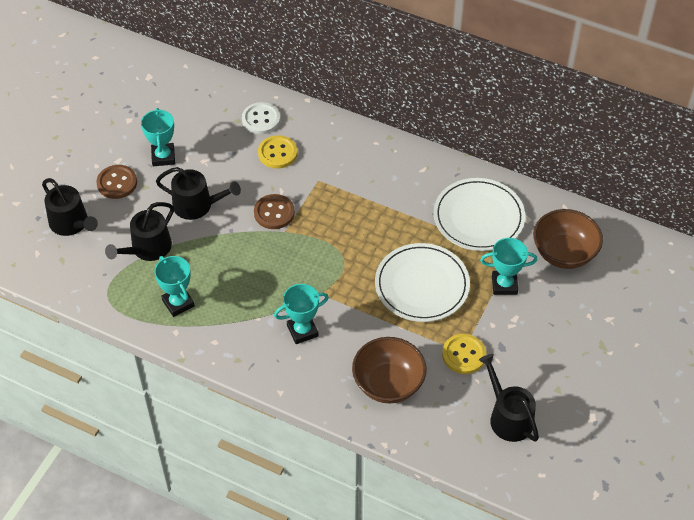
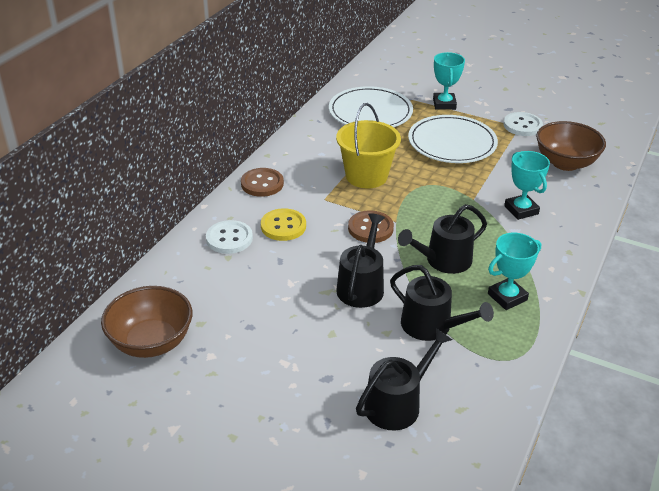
camera: 90 degrees left, 15 degrees down
(117, 183) = (325, 361): brown button -> brown button (262, 184)
(163, 157) = (282, 318): turquoise trophy -> none
(356, 211) = (366, 176): none -> yellow bucket
(464, 355) = (522, 125): yellow button -> white button
(508, 417) = (576, 109): black watering can -> black watering can (443, 260)
(564, 253) = (407, 77): brown bowl -> brown bowl (151, 342)

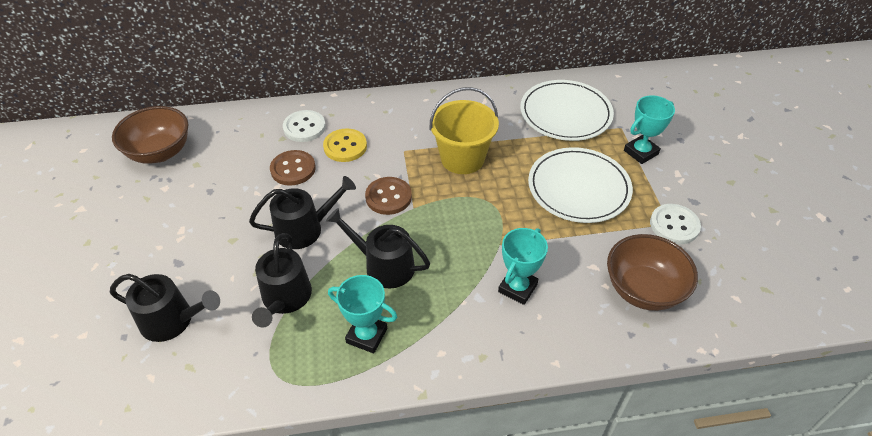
camera: 55 degrees right, 10 degrees up
(262, 184) = (390, 108): brown button -> brown button (293, 169)

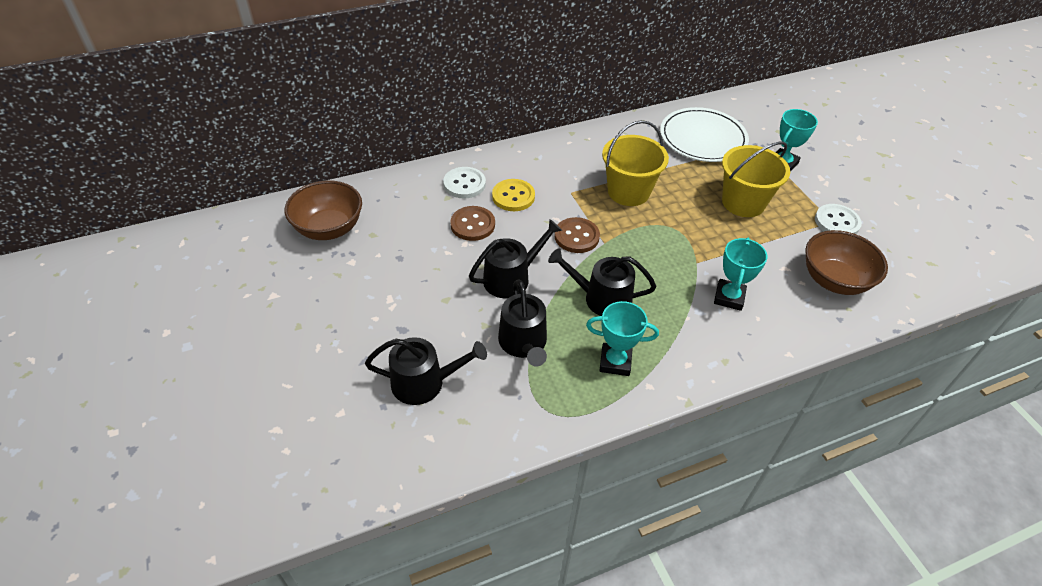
camera: 15 degrees left, 0 degrees up
(578, 188) = (743, 202): white plate -> yellow bucket

